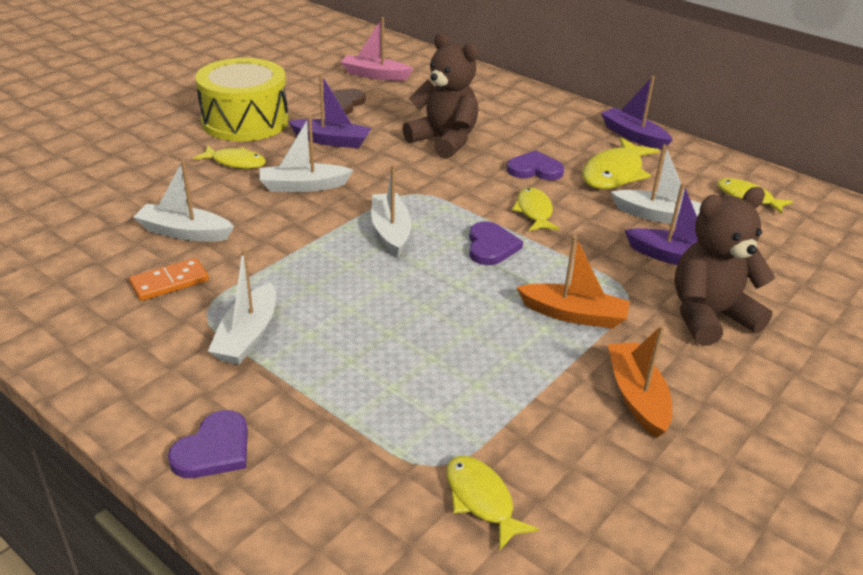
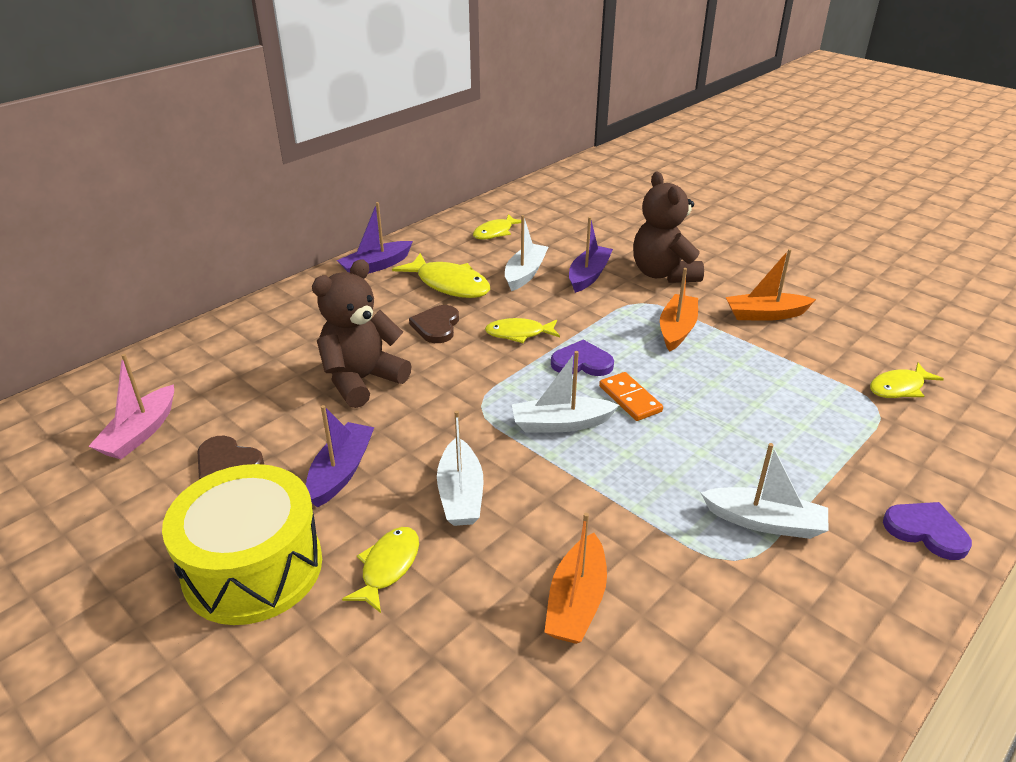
camera: 85 degrees left, 0 degrees up
(169, 282) = (688, 601): orange domino -> orange domino (630, 399)
(184, 232) = (576, 601): white boat -> orange boat
(534, 169) = (436, 326): purple heart -> brown heart

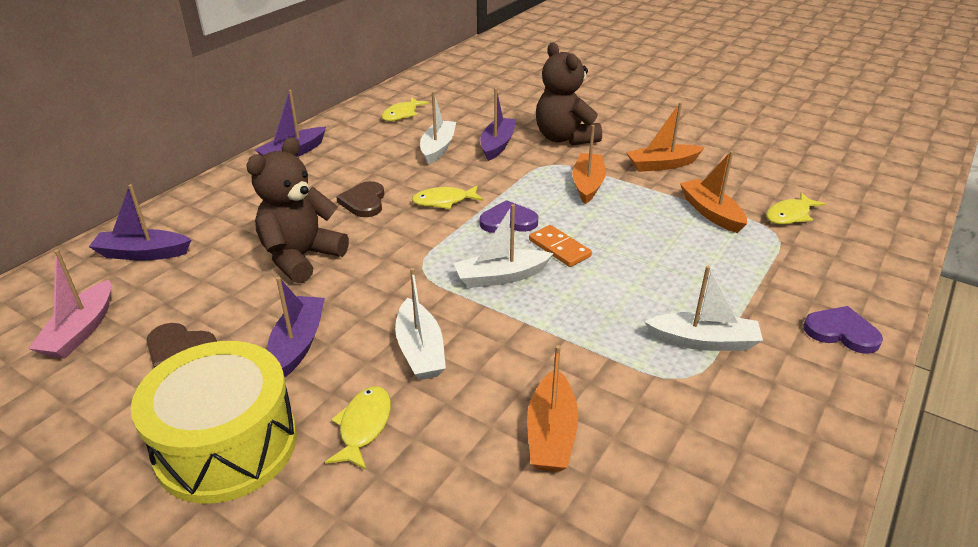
camera: 10 degrees left, 0 degrees up
(211, 359) = (143, 253): none -> purple boat
(449, 284) = (368, 164): yellow fish -> none
(808, 375) = (711, 213): none -> orange boat

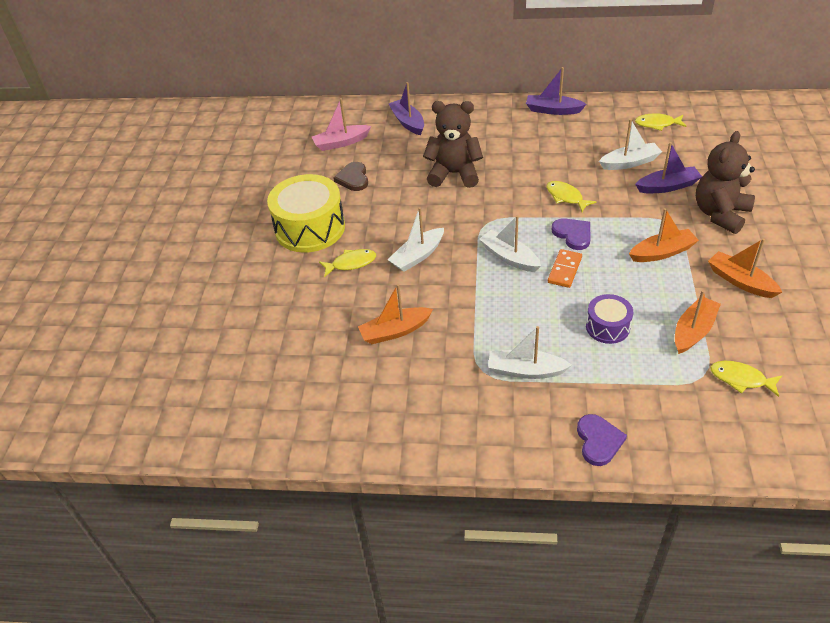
camera: 65 degrees right, 10 degrees up
(298, 344) = (387, 212): purple boat -> none
(364, 202) = (530, 166): brown heart -> none
(670, 257) = (607, 327): none -> purple drum
(703, 341) = (525, 371): white boat -> white boat turned 120 degrees clockwise

